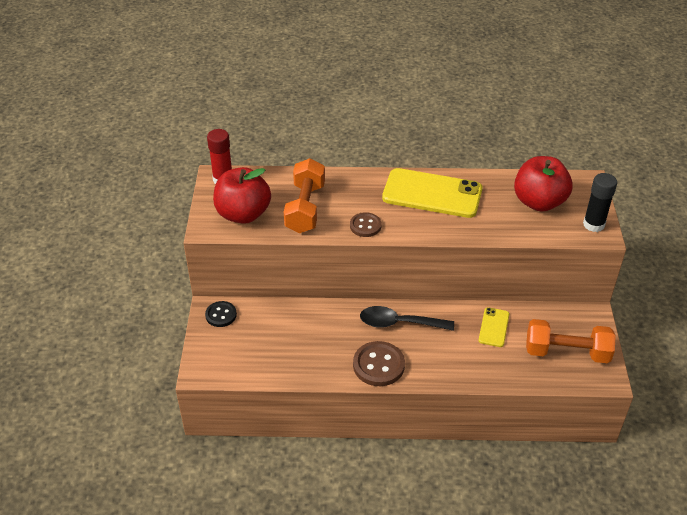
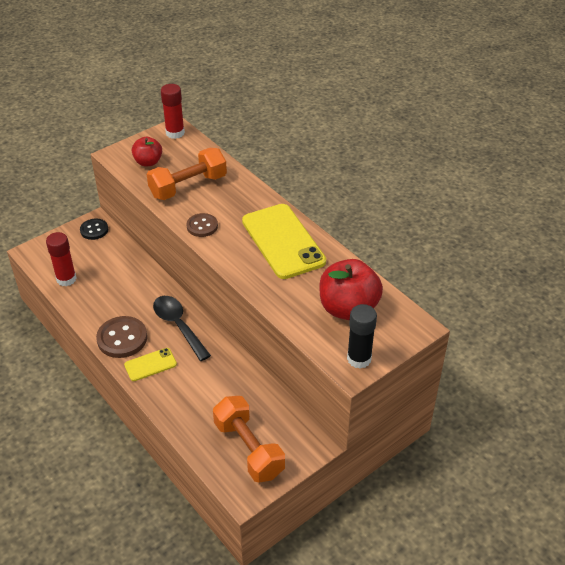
camera: 50 degrees right, 0 degrees up
(243, 214) = (148, 162): red apple -> red apple, size x0.58
(265, 365) = (66, 279): none -> red glue stick
(494, 327) = (231, 385): yellow phone -> yellow phone (150, 365)

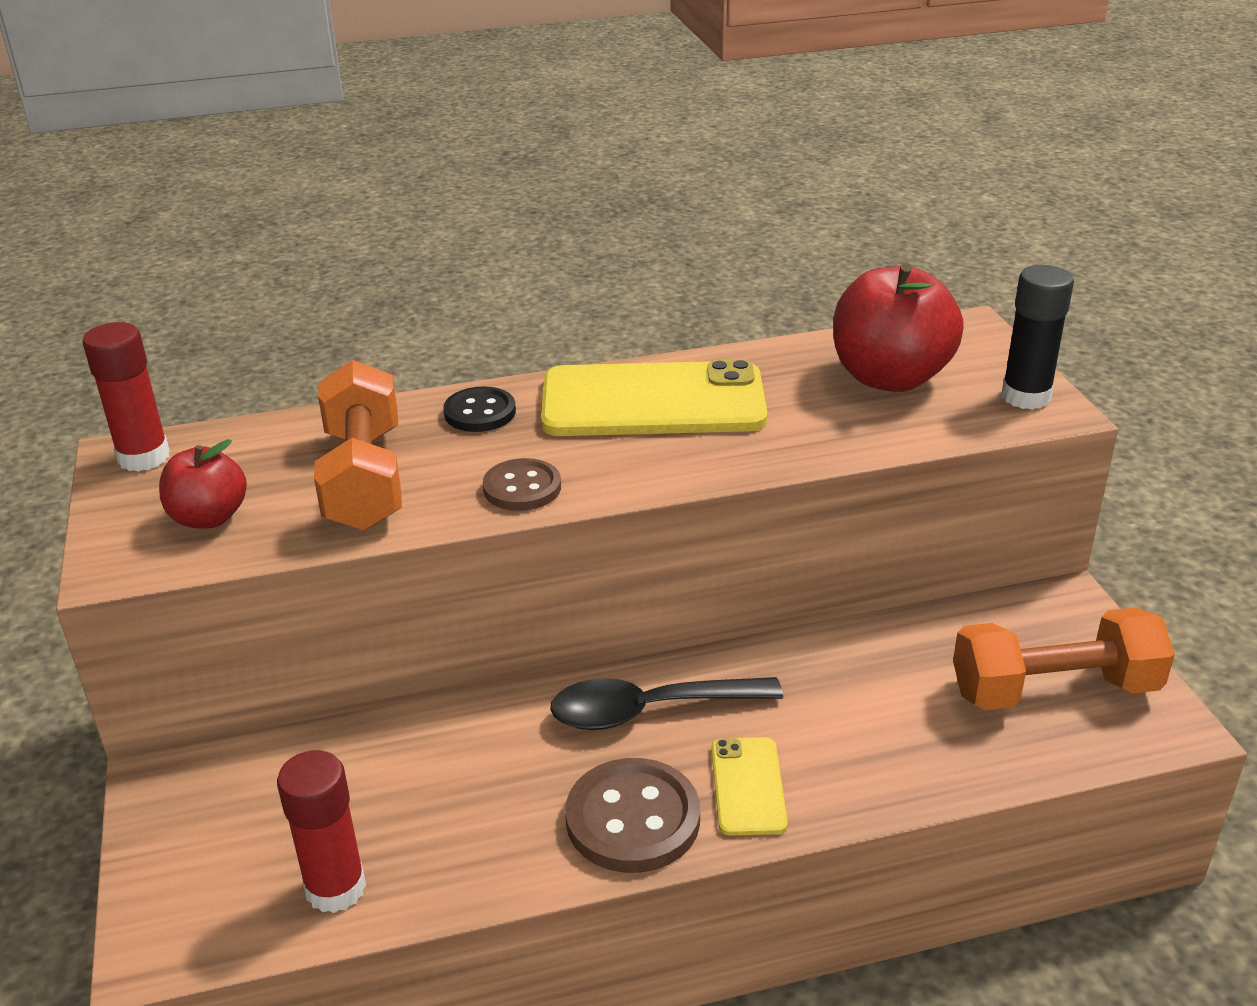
camera: 65 degrees left, 10 degrees down
(94, 230) = (191, 788): black button -> black button (480, 412)

